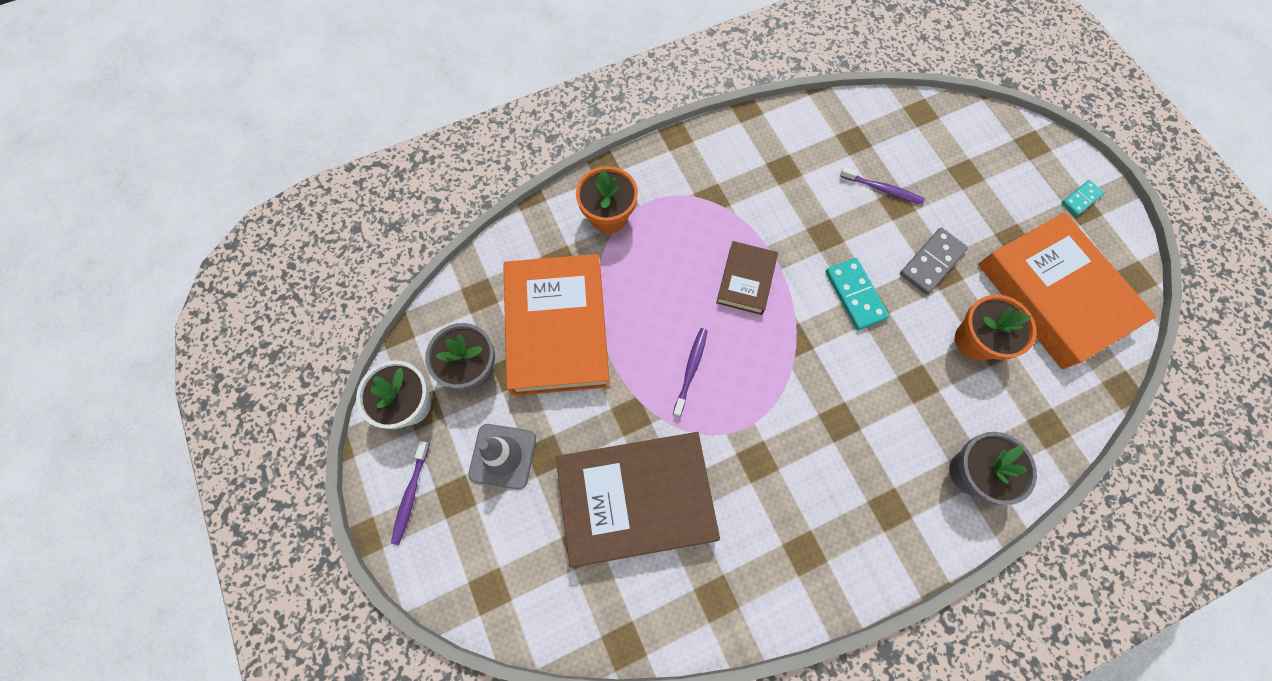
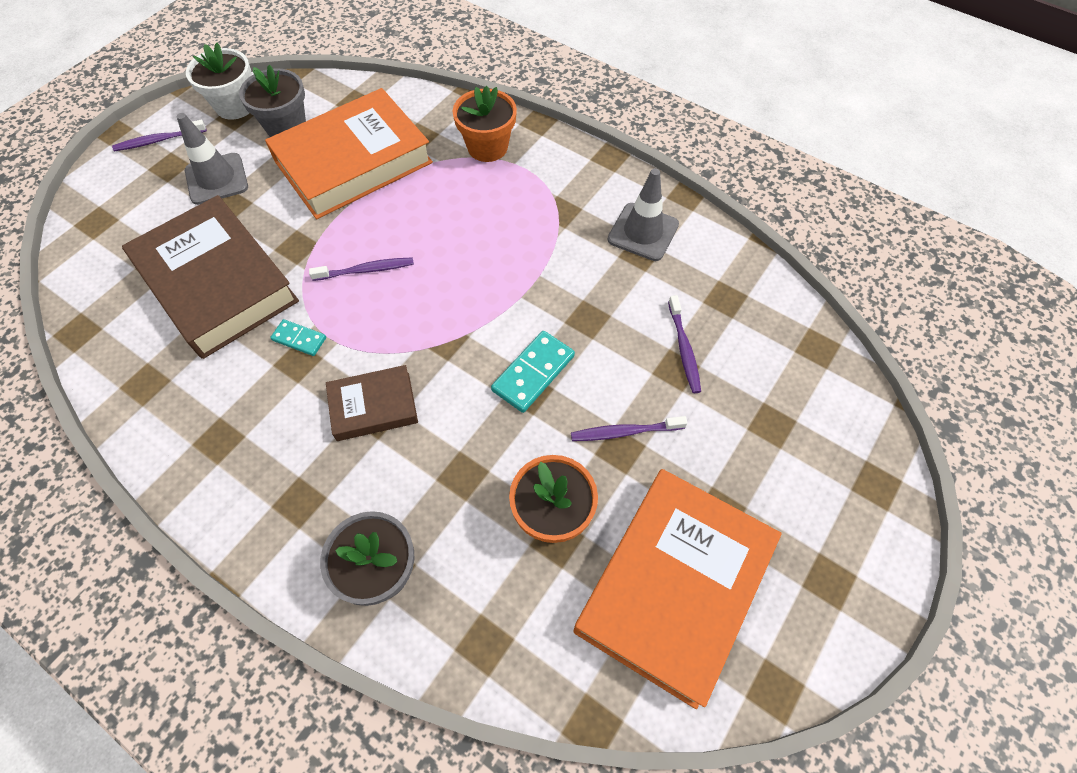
camera: 60 degrees right, 10 degrees down
(746, 280) = (488, 273): brown book -> brown book (373, 406)
(765, 156) = (643, 232): none -> grey traffic cone
(931, 262) = (624, 432): grey domino -> purple toothbrush
(1080, 199) = (842, 573): turquoise domino -> turquoise domino (299, 339)

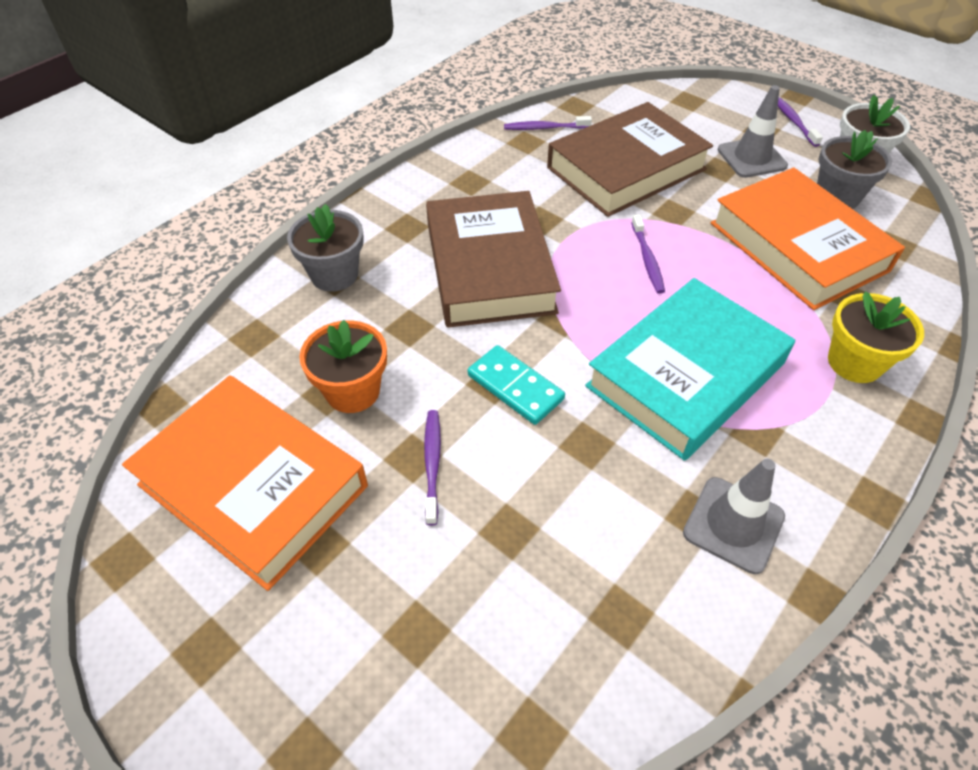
camera: 95 degrees right, 10 degrees down
(299, 339) = (565, 219): turquoise domino -> none
(373, 406) = (489, 267): brown book -> brown book, size x1.97
(487, 147) = (854, 362): orange flower pot -> yellow flower pot
(508, 250) = (686, 375): none -> turquoise book
(684, 349) = (539, 544): purple toothbrush -> purple toothbrush (544, 128)

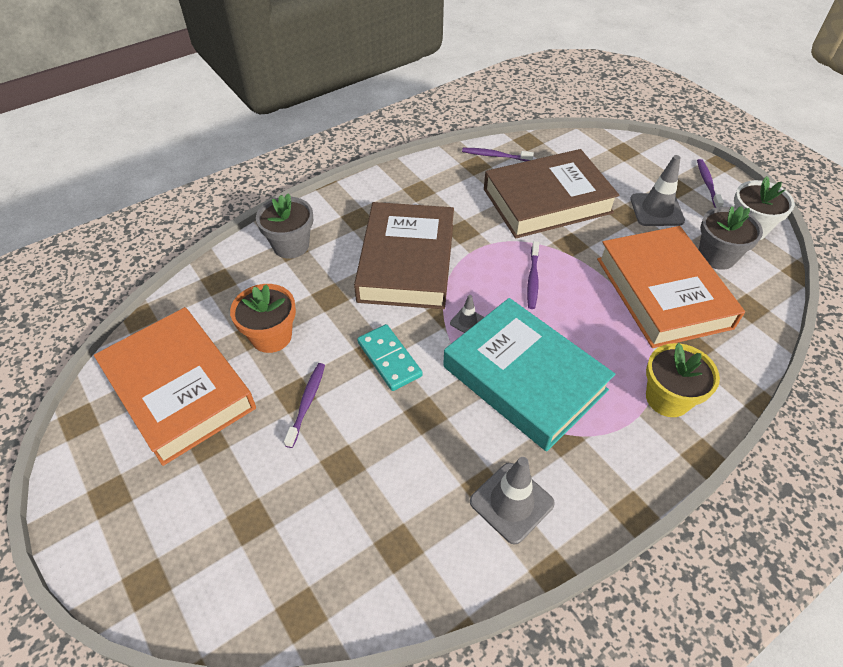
camera: 15 degrees right, 0 degrees up
(592, 323) = (467, 321): none -> grey traffic cone
(686, 375) = (524, 378): turquoise book -> turquoise book turned 75 degrees clockwise

